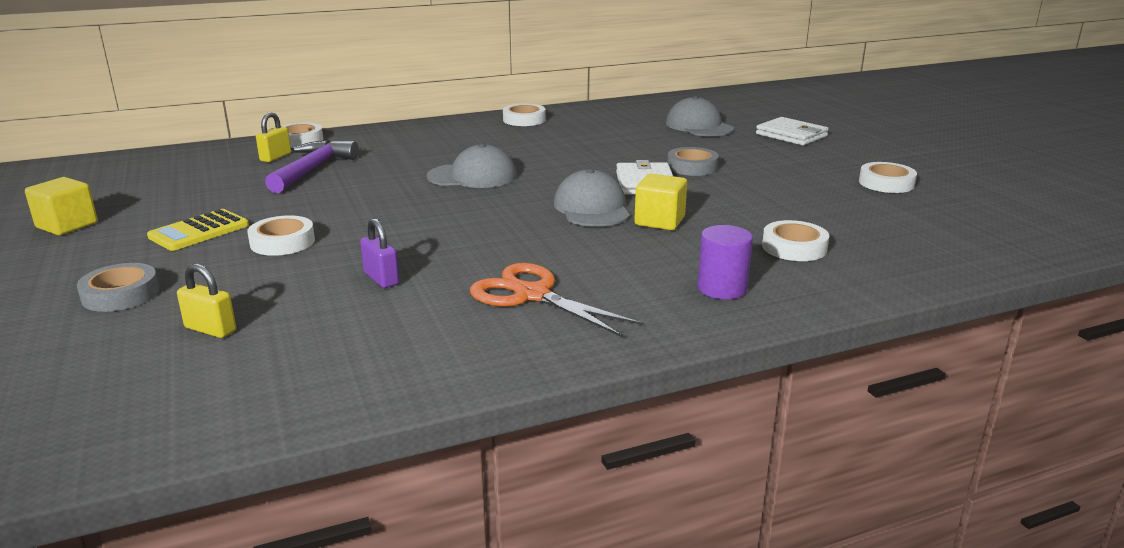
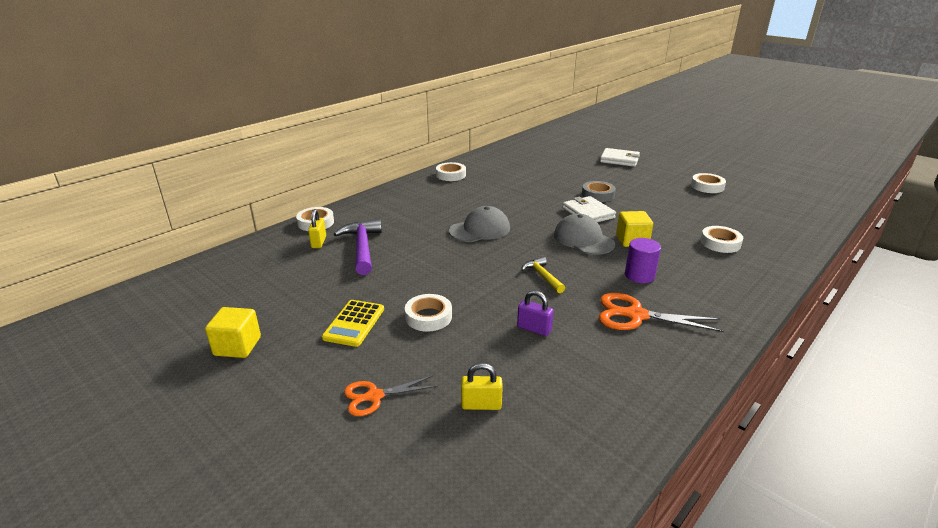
camera: 25 degrees left, 5 degrees up
(121, 294) = (374, 396): grey tape -> orange scissors
(476, 233) = (542, 276): none -> yellow hammer
(699, 126) = (562, 161): grey cap -> none
(722, 288) = (722, 282): purple cylinder -> purple cylinder (639, 275)

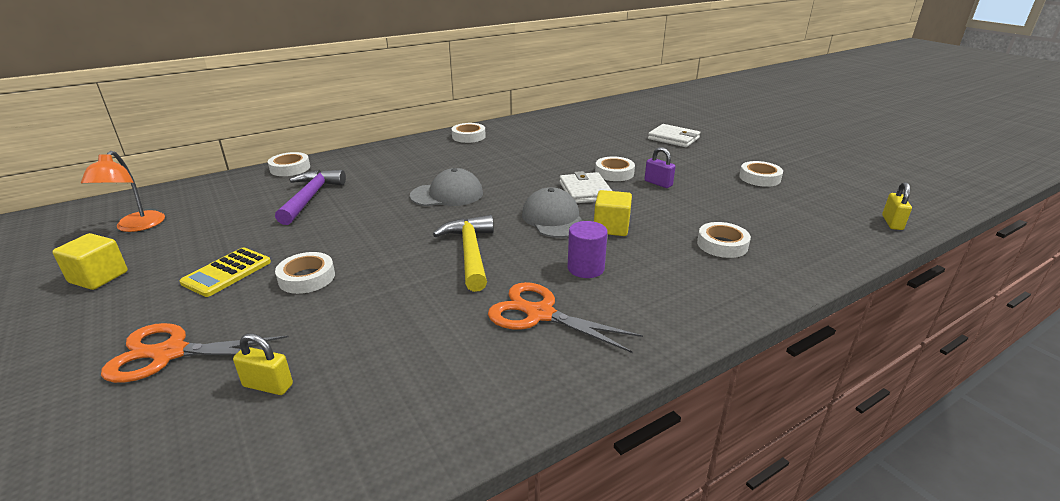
camera: 15 degrees right, 0 degrees up
(222, 296) = (136, 226): none -> orange lamp
(319, 242) = (274, 187): yellow padlock -> yellow padlock (892, 223)
(374, 396) = (170, 353): orange scissors -> orange scissors, size x1.54
(534, 329) = (406, 309): purple padlock -> purple padlock (658, 183)
(542, 276) = (470, 252): yellow hammer -> yellow hammer, size x1.72
(598, 195) = (614, 173): grey tape -> white tape

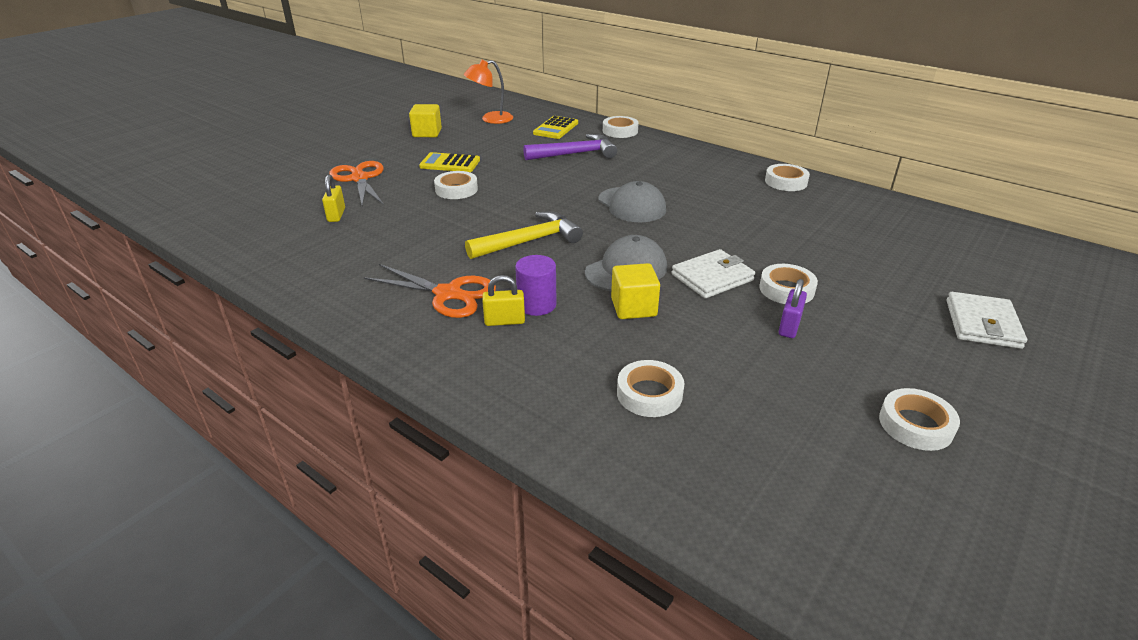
camera: 70 degrees right, 5 degrees up
(231, 195) = (556, 128): none -> yellow calculator
(540, 314) = (448, 294): orange scissors -> orange scissors turned 105 degrees clockwise
(892, 223) = (879, 600): yellow padlock -> yellow padlock (504, 321)

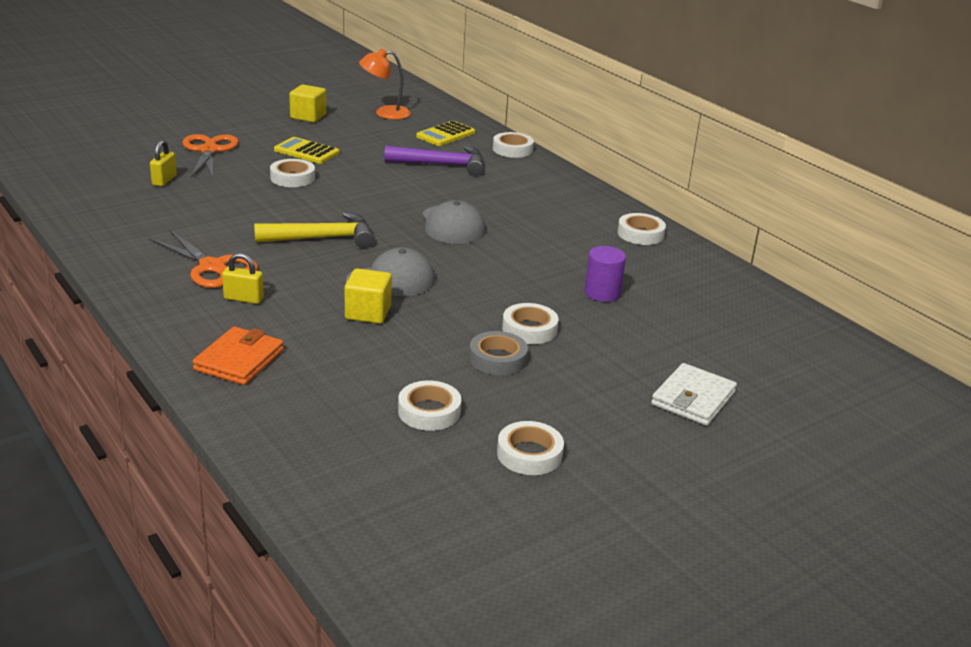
camera: 15 degrees right, 5 degrees down
(536, 304) = (283, 292): purple cylinder -> purple cylinder (602, 293)
(554, 393) = (239, 360): none -> orange wallet
(649, 394) = (319, 379): white tape -> white tape (429, 411)
(712, 277) = (467, 304): white wallet -> none
(789, 327) = (497, 359): purple padlock -> grey tape

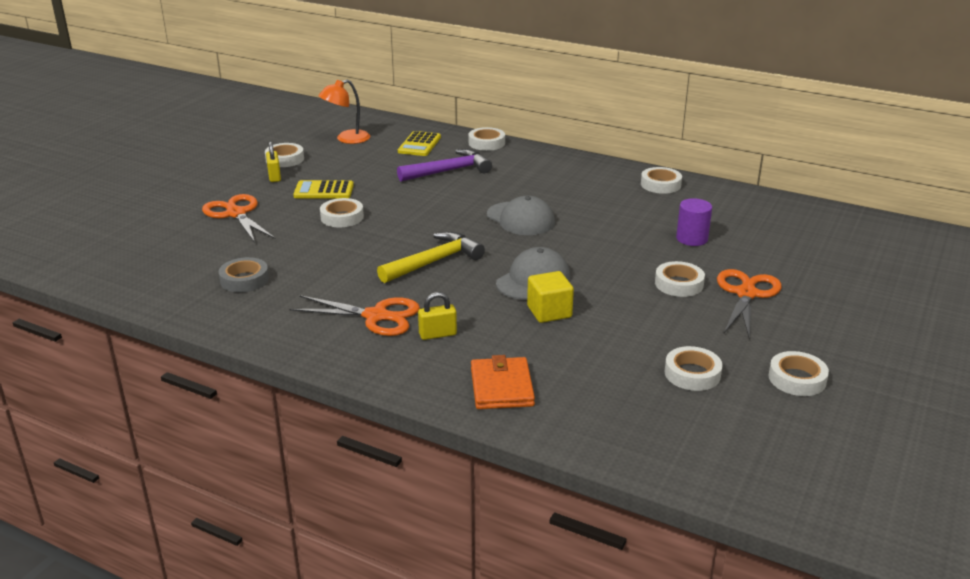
camera: 25 degrees left, 0 degrees up
(164, 180) = (231, 253): yellow padlock -> yellow padlock (274, 176)
(308, 116) = (285, 159): yellow cube -> white tape
(497, 359) = (686, 315): grey tape -> grey tape (244, 280)
(587, 360) = (746, 294): none -> orange scissors
(693, 398) = (844, 297): white wallet -> none

